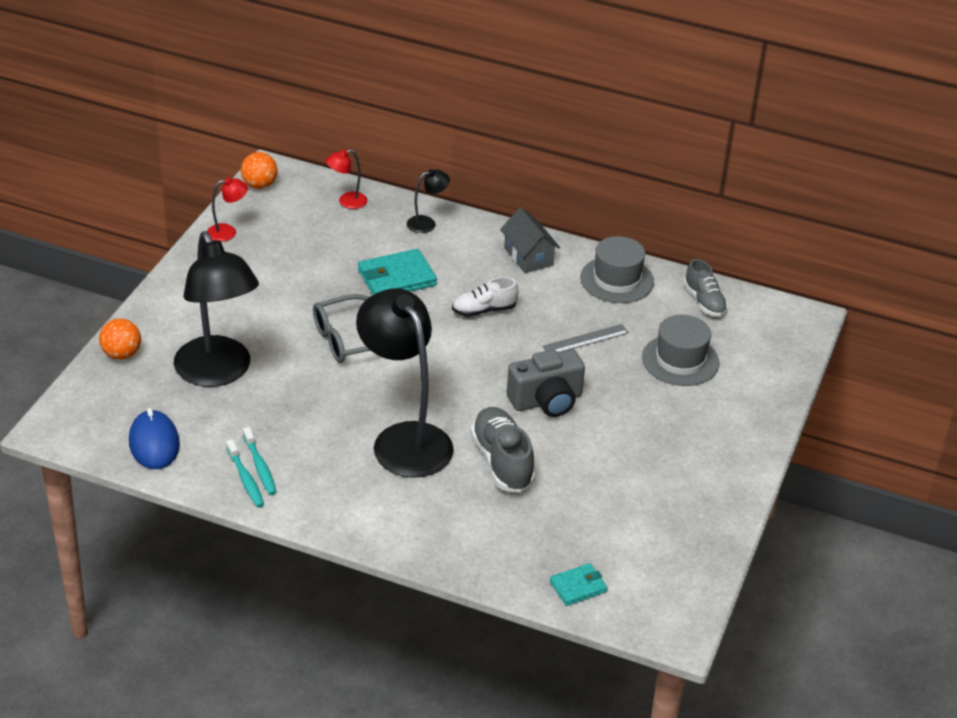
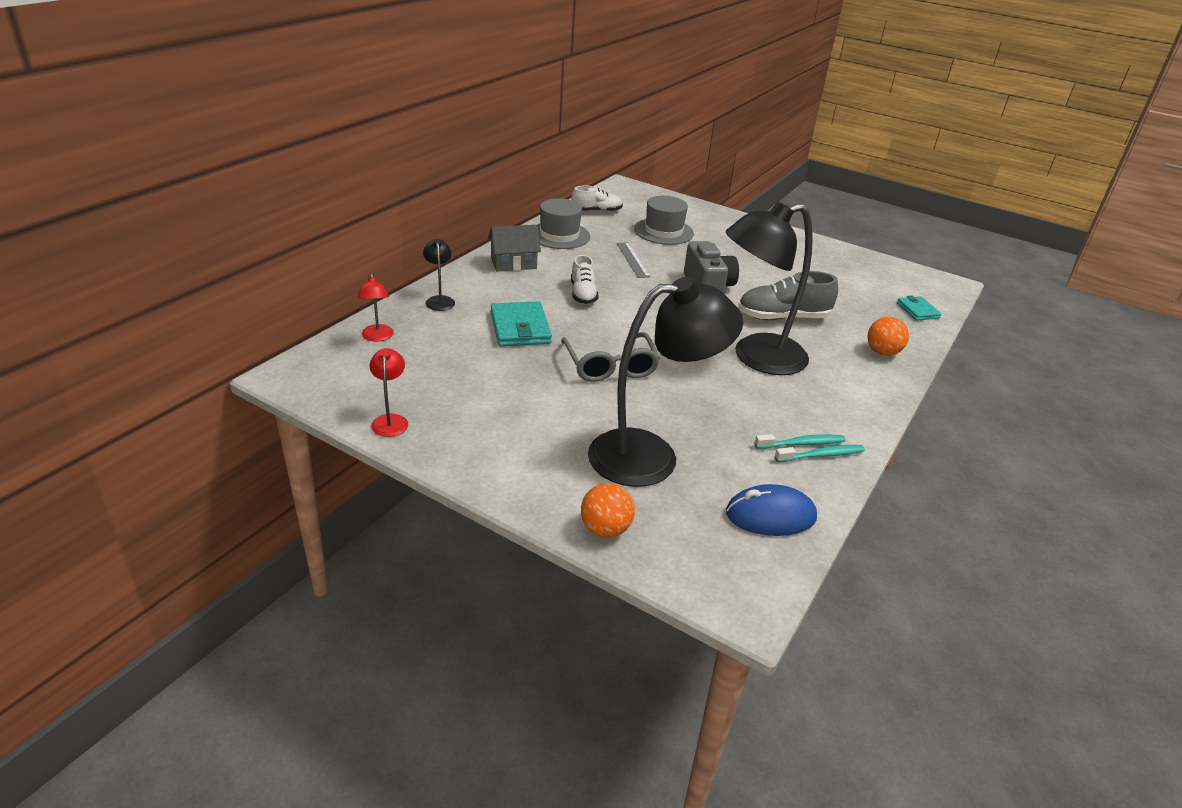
camera: 80 degrees left, 5 degrees down
(259, 185) = (308, 387): orange ball -> orange ball (882, 352)
(704, 301) = (596, 211): grey shoe -> white shoe

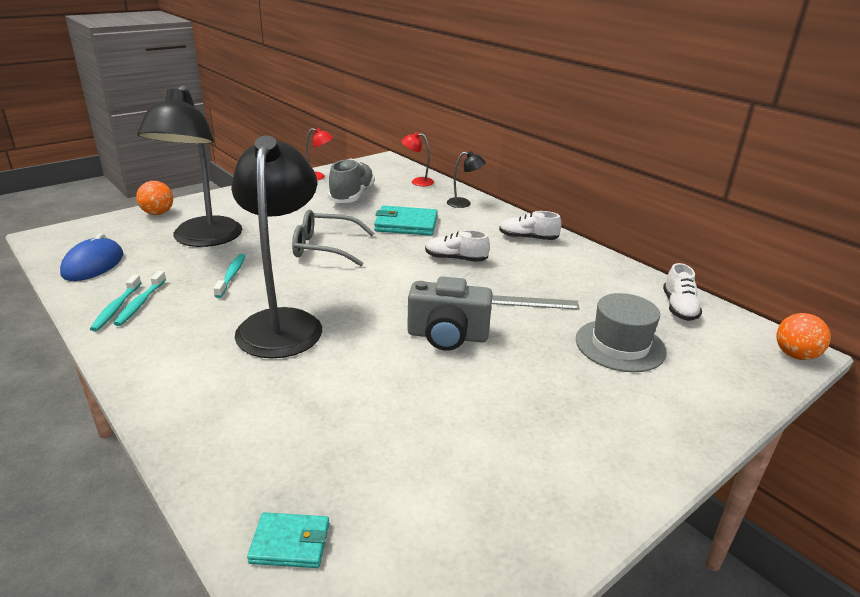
camera: 110 degrees right, 5 degrees down
(513, 263) = (528, 238): grey house -> white shoe
(559, 235) = (597, 271): grey hat -> none
(710, 407) = (231, 275): none -> turquoise toothbrush
(783, 317) = (349, 371): grey shoe -> grey shoe (352, 195)
(882, 352) = (217, 428): orange ball -> orange ball (795, 355)

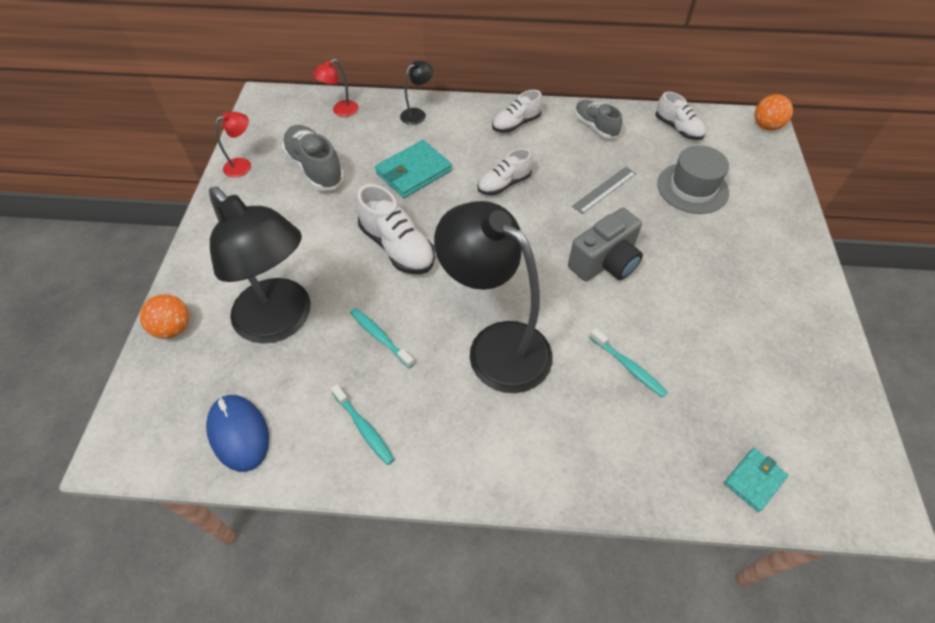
camera: 45 degrees left, 25 degrees up
(116, 308) = (354, 450): turquoise toothbrush -> turquoise toothbrush (628, 366)
(325, 247) = (397, 247): grey glasses -> white shoe
(594, 269) = (595, 126): none -> grey shoe

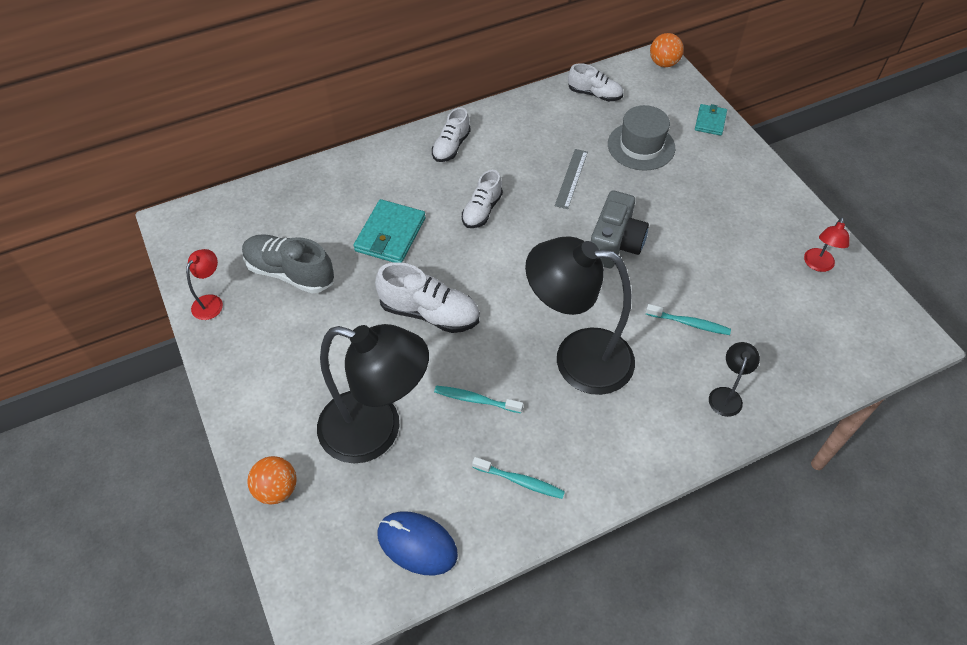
camera: 30 degrees left, 0 degrees up
(340, 111) = (268, 203): red lamp -> red lamp (818, 265)
(417, 114) = (350, 174): black lamp -> black lamp (726, 395)
(595, 126) = (523, 121): grey shoe -> none
(754, 480) = (827, 364): turquoise wallet -> turquoise wallet (710, 121)

